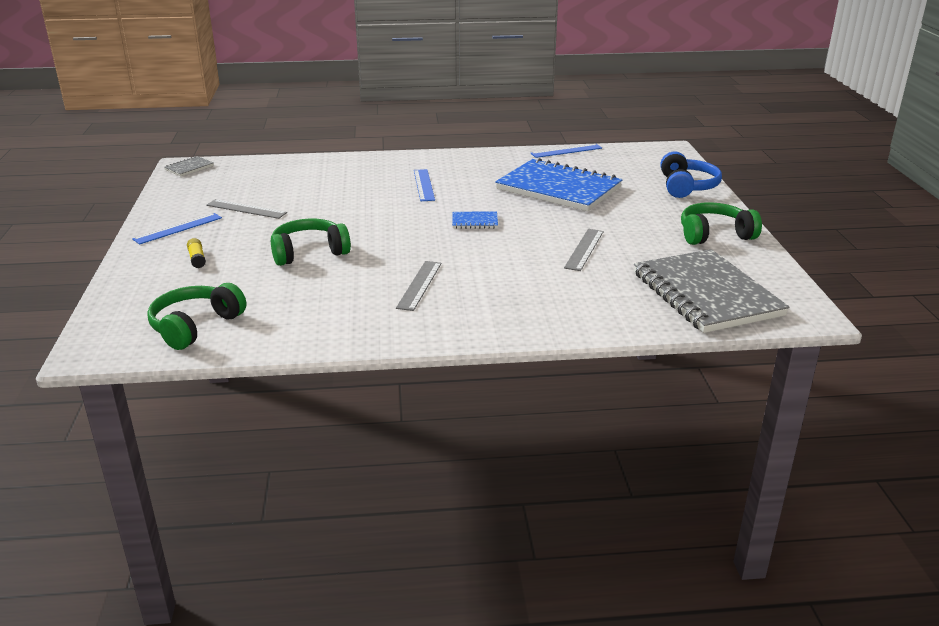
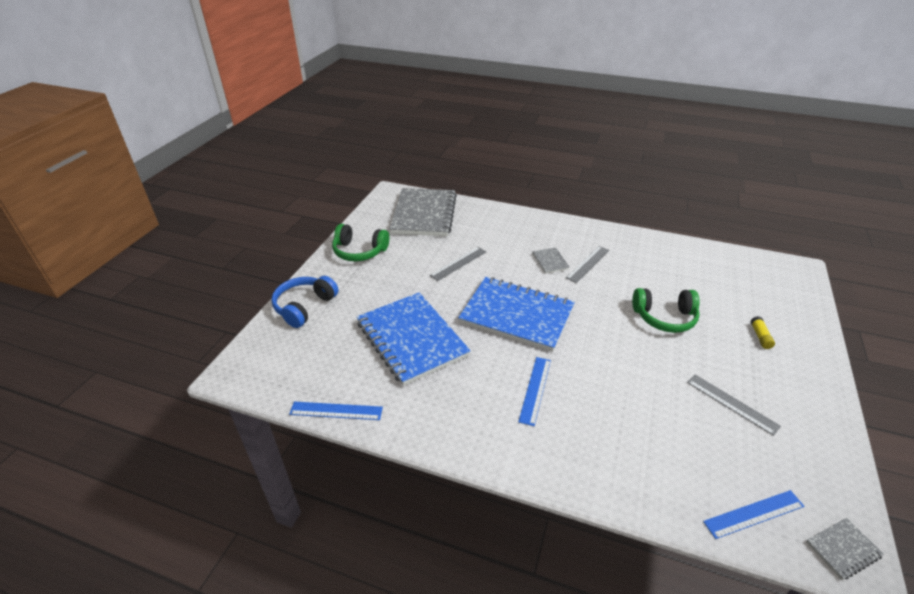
camera: 155 degrees left, 10 degrees up
(178, 228) = (796, 389): blue ruler -> blue ruler (754, 514)
(195, 326) = (738, 269): green headphones -> none
(472, 276) = (550, 261): none -> grey notebook
(475, 222) = (516, 315): blue notebook -> blue notebook, size x2.49

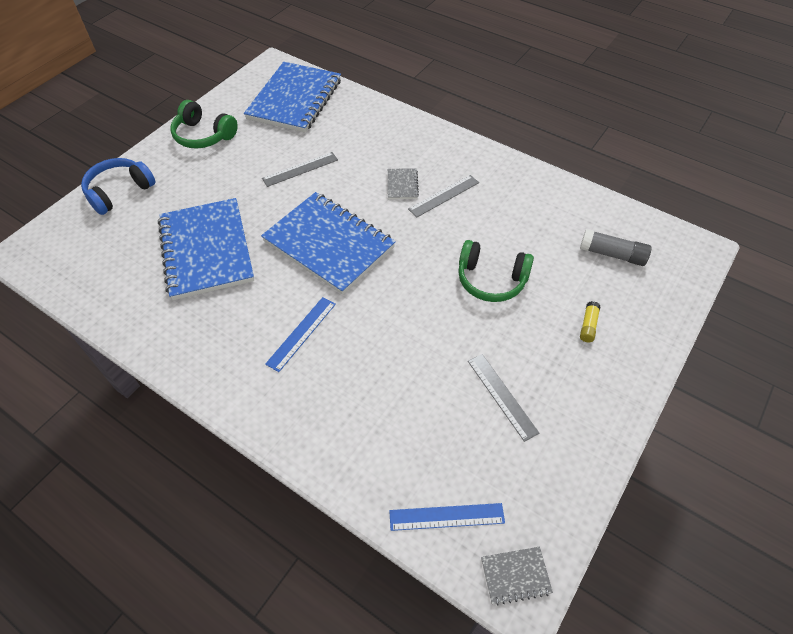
camera: 15 degrees right, 15 degrees up
(336, 411) = (99, 312): blue ruler -> none
(424, 214) = (294, 99): grey notebook -> blue notebook
(742, 283) = (612, 254): none -> grey glue stick

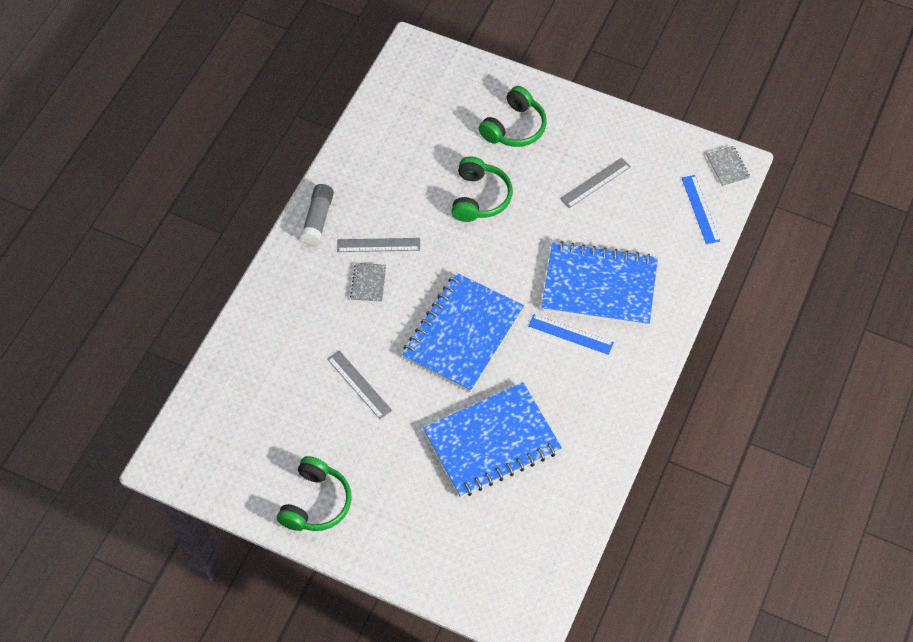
camera: 100 degrees left, 5 degrees up
(119, 192) = (425, 561): blue headphones -> none
(294, 99) = (235, 419): blue notebook -> blue notebook (599, 286)
(402, 185) = (368, 283): grey notebook -> grey notebook turned 75 degrees counterclockwise
(444, 196) = (378, 245): grey ruler -> grey ruler turned 45 degrees counterclockwise
(588, 325) = (514, 127): yellow glue stick -> green headphones
(612, 254) = (431, 109): grey glue stick -> grey glue stick (318, 219)

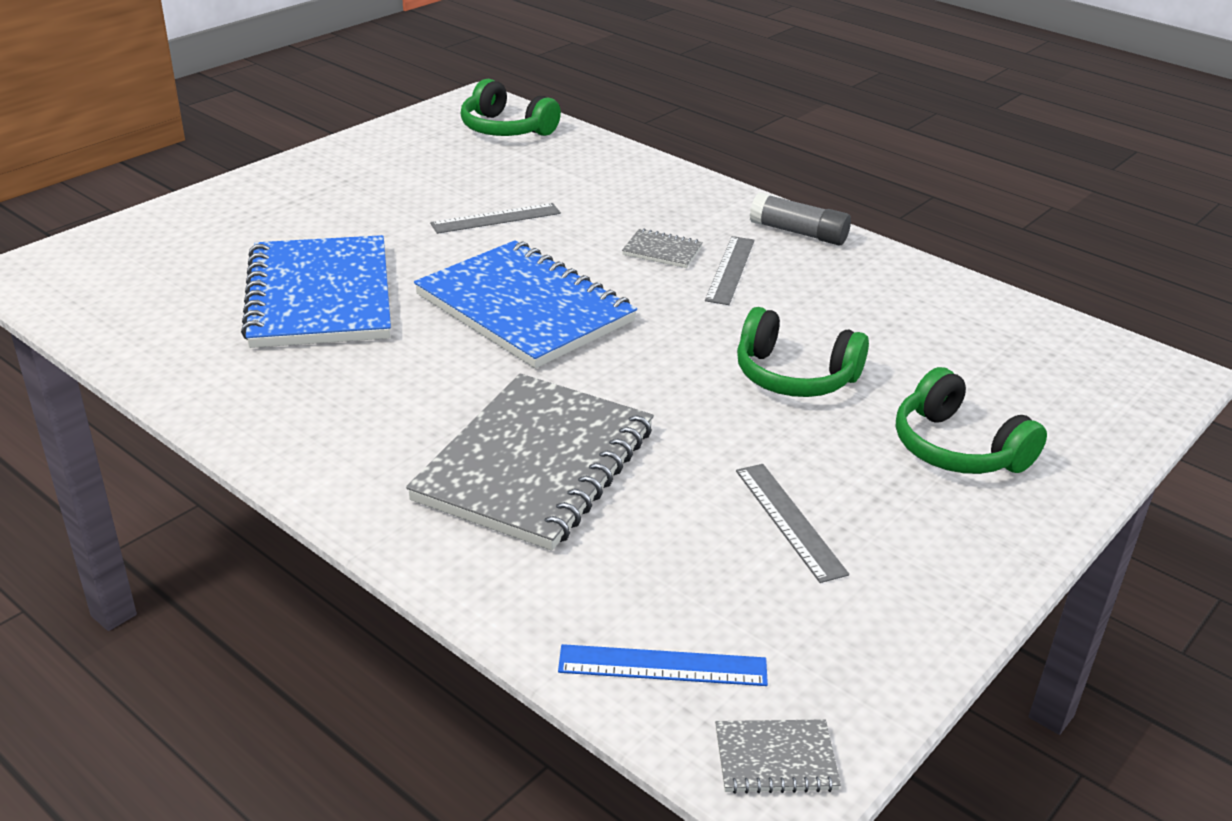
camera: 105 degrees right, 25 degrees down
(316, 503) = (348, 168): green headphones -> green headphones (506, 129)
(570, 334) = (455, 409): blue ruler -> none
(599, 286) = (535, 465): blue notebook -> grey notebook

